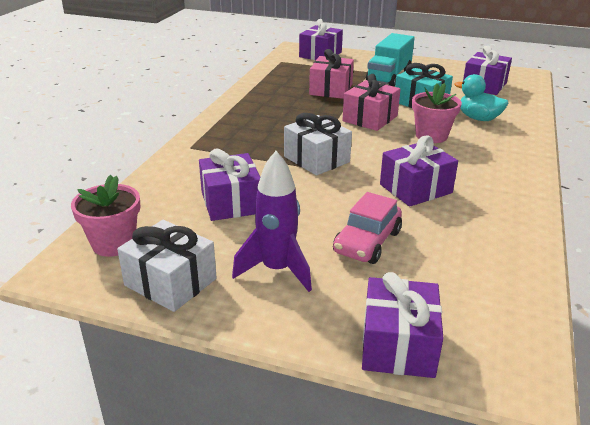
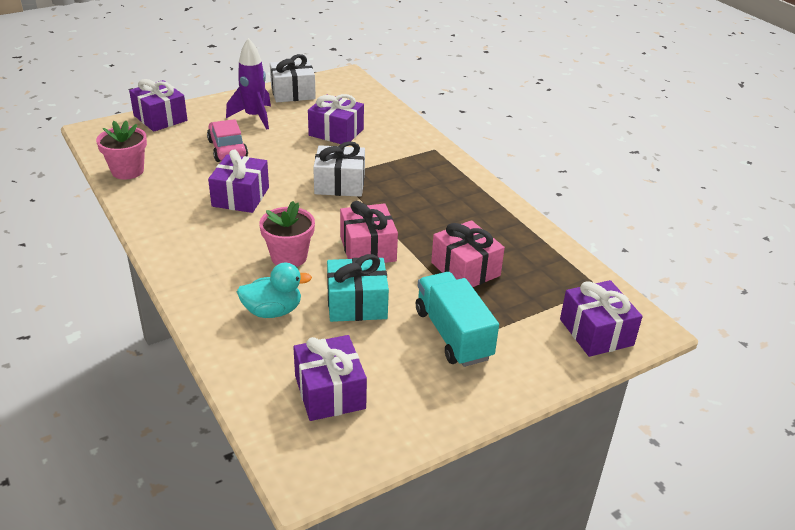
camera: 130 degrees right, 5 degrees up
(114, 243) = (349, 91): pink flower pot -> pink flower pot (127, 171)

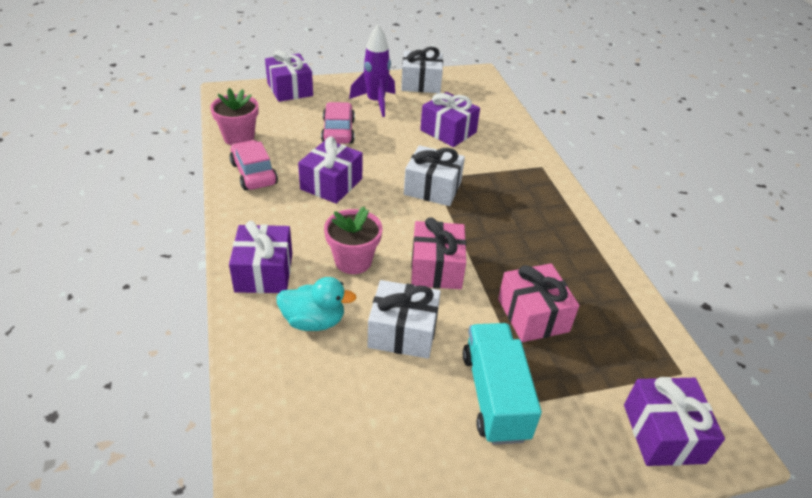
camera: 15 degrees right, 5 degrees up
(158, 200) = (254, 173): none -> pink car
(330, 392) = (336, 438): purple gift -> purple gift (264, 272)
(357, 304) = (403, 332): turquoise gift -> white gift

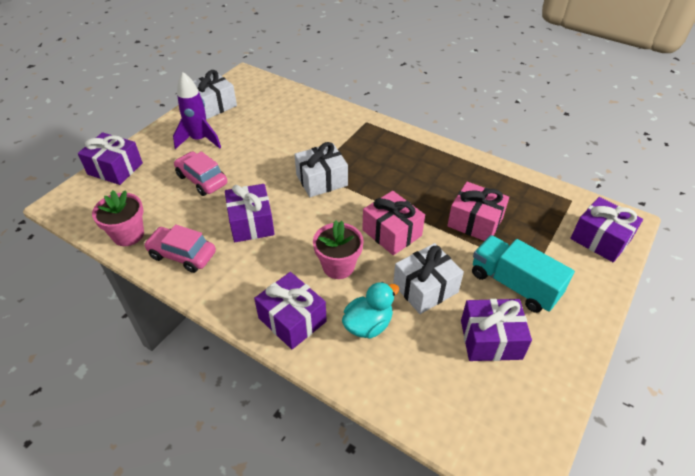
camera: 40 degrees left, 5 degrees up
(448, 131) = (279, 132): purple gift -> purple gift (491, 339)

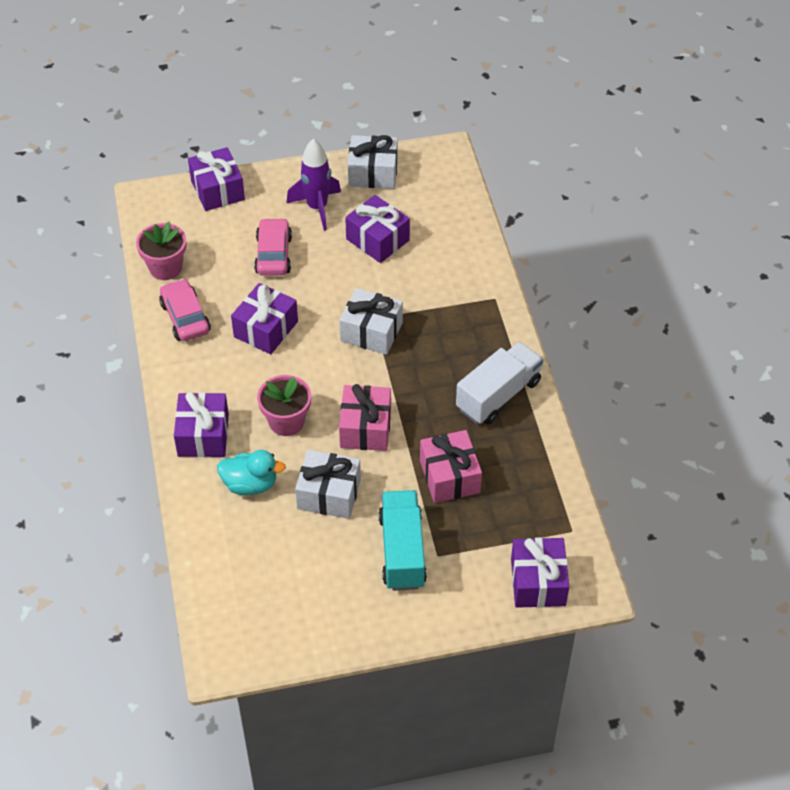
camera: 45 degrees right, 5 degrees up
(436, 163) = (498, 395): none -> white truck
(491, 339) = (323, 571): purple gift -> purple gift (377, 240)

